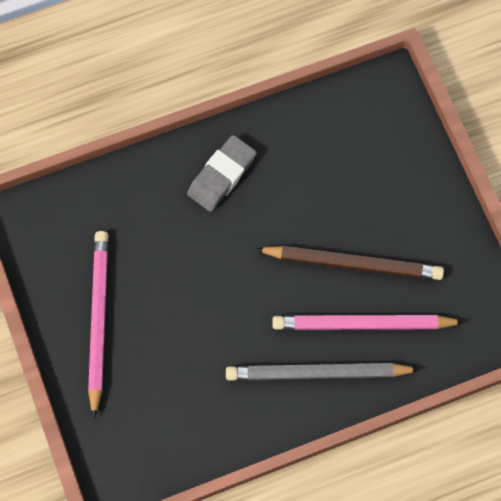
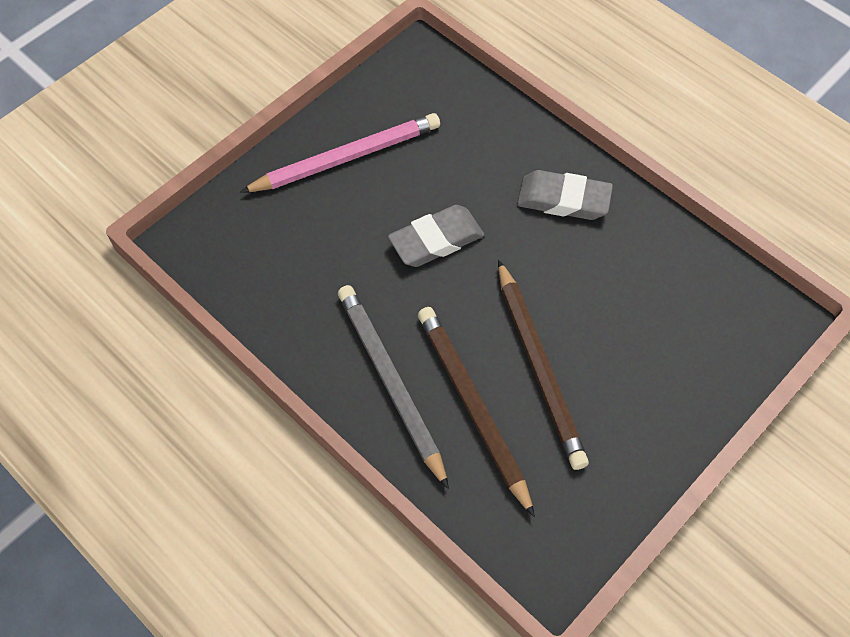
camera: 65 degrees right, 10 degrees down
(212, 286) = (436, 240): none -> grey eraser
(362, 324) = (472, 406): pink pencil -> brown pencil

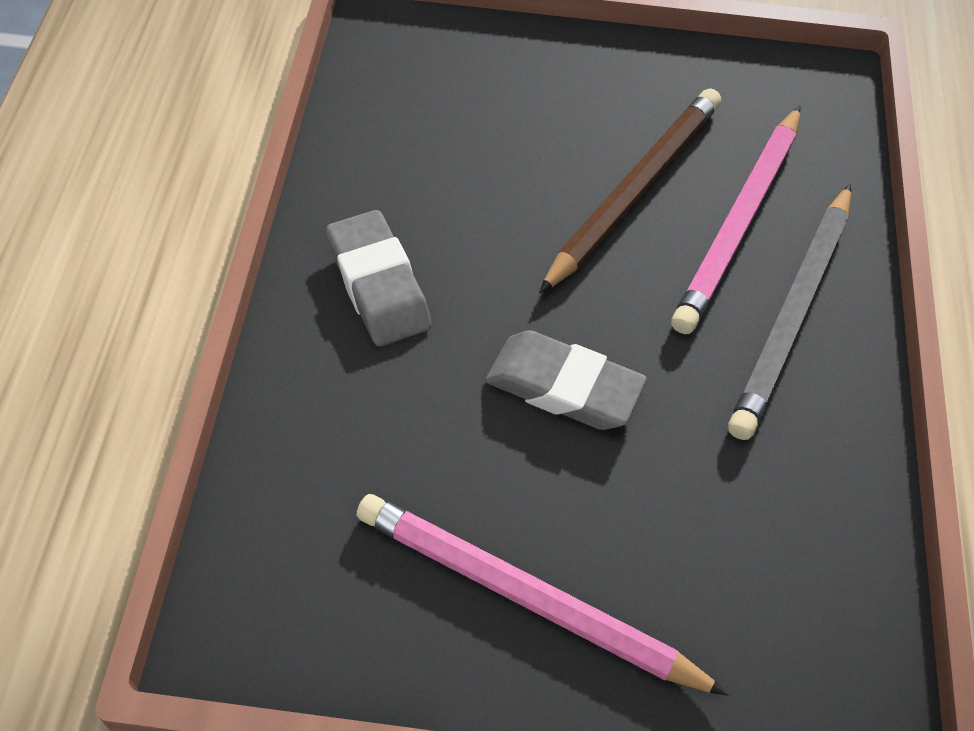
camera: 130 degrees left, 5 degrees down
(472, 406) = (739, 223): brown pencil -> pink pencil

